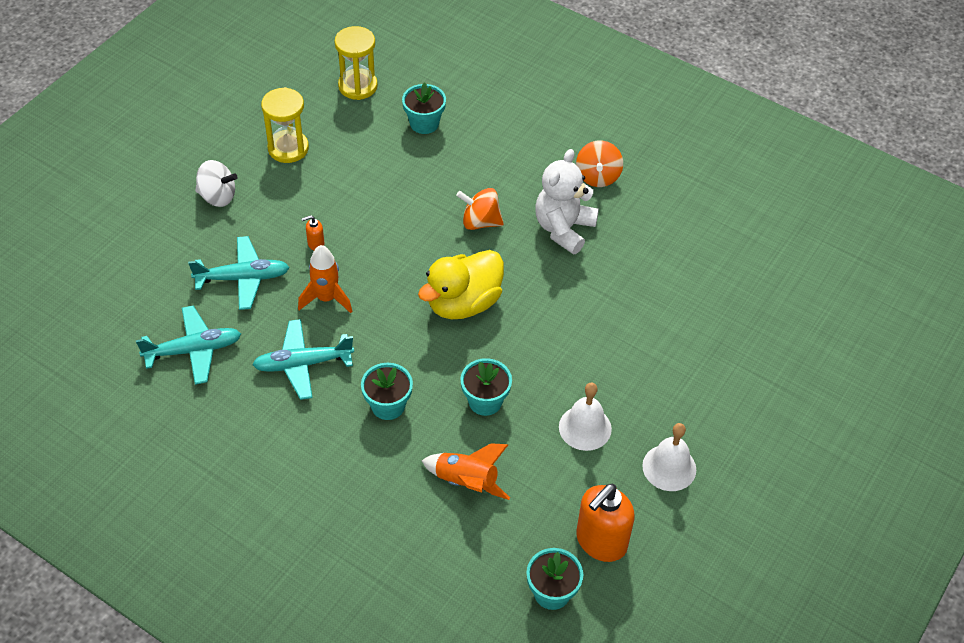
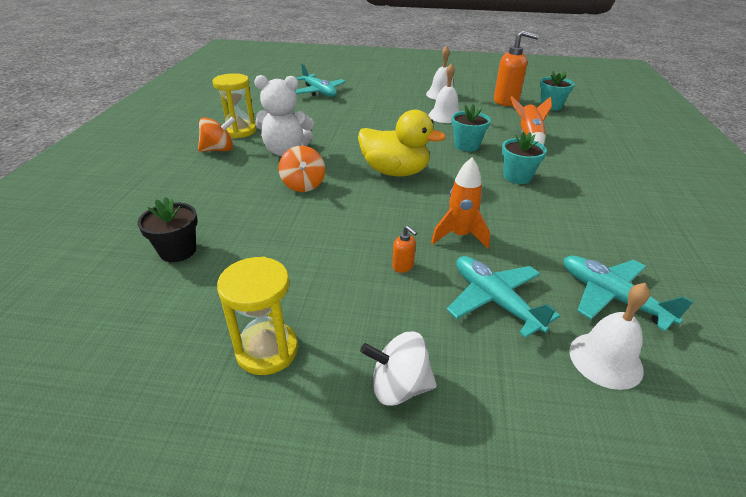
camera: 115 degrees left, 15 degrees down
(156, 304) = (605, 360): none -> white bell
(218, 196) = (399, 386): white spinning top -> white spinning top turned 75 degrees counterclockwise
(302, 364) = (536, 225): turquoise plane -> turquoise plane (319, 92)
(358, 86) = (113, 328): yellow hourglass -> yellow hourglass (239, 131)
(424, 123) = (178, 251): turquoise flower pot -> black flower pot

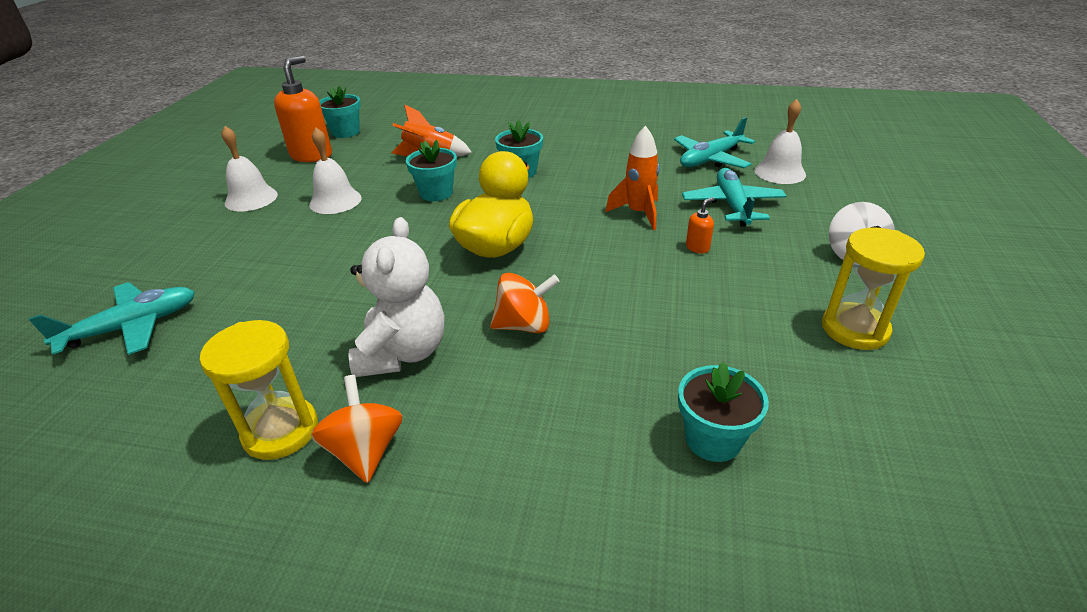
camera: 85 degrees left, 0 degrees up
(178, 251) = (713, 439): black flower pot -> turquoise flower pot
(494, 300) = (732, 205): turquoise plane -> turquoise plane turned 120 degrees clockwise

